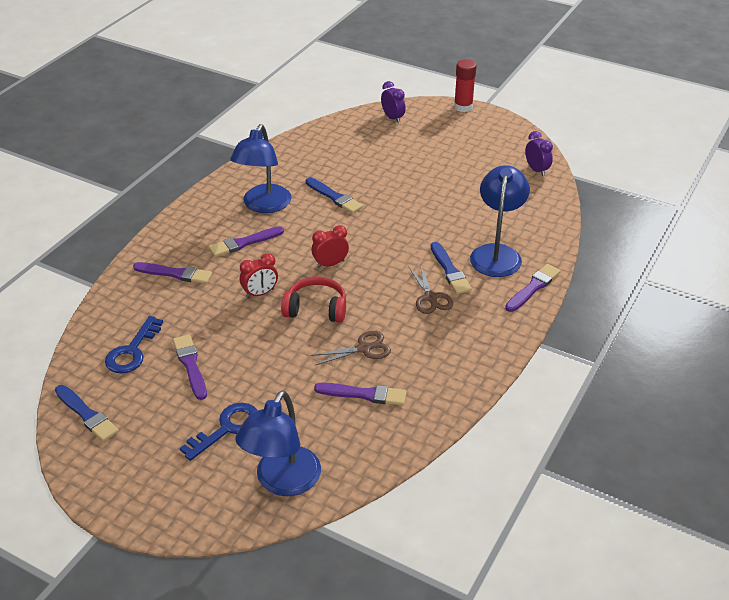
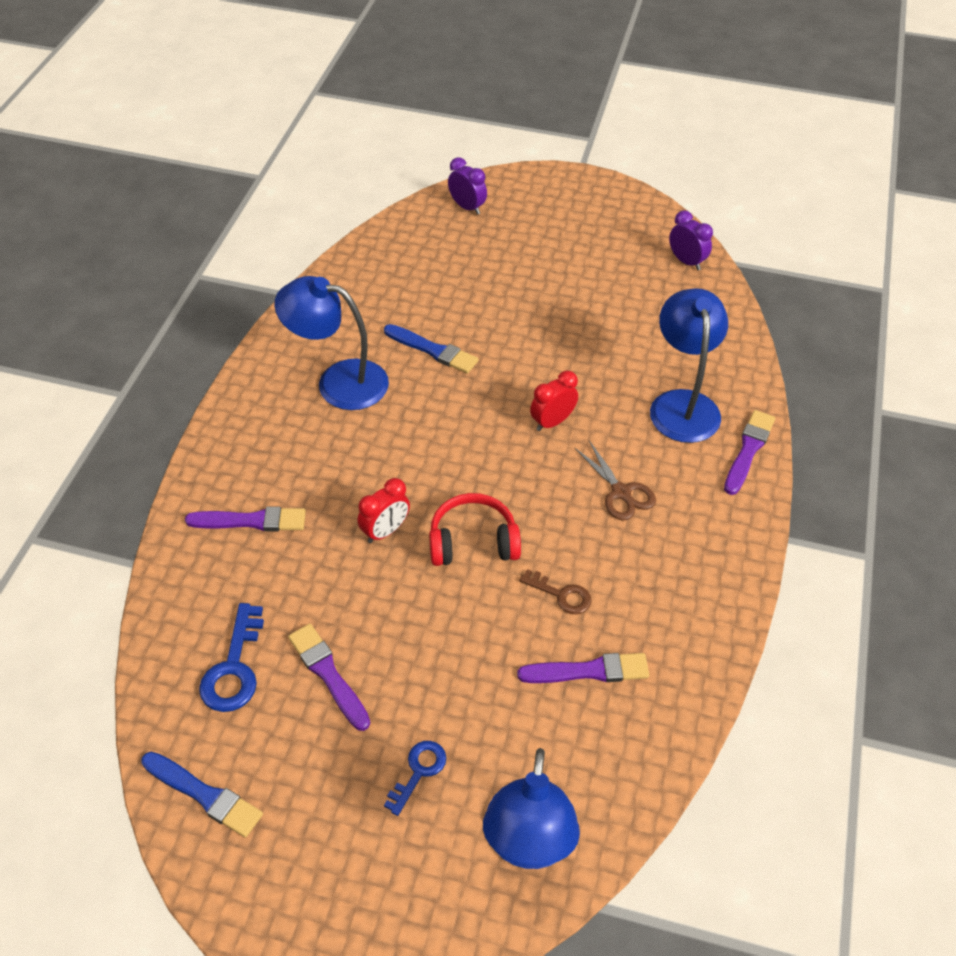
camera: 15 degrees left, 10 degrees up
(227, 428) = (418, 771): blue key -> blue key, size x0.65
(244, 243) = (333, 450): purple brush -> none
(263, 205) = (338, 381): blue lamp -> blue lamp turned 105 degrees clockwise
(330, 264) = (466, 463): red clock -> red clock (552, 422)
(364, 348) = (561, 595): brown scissors -> brown key
(450, 270) = (631, 443): blue brush -> none
(463, 107) = (555, 175): red glue stick -> none

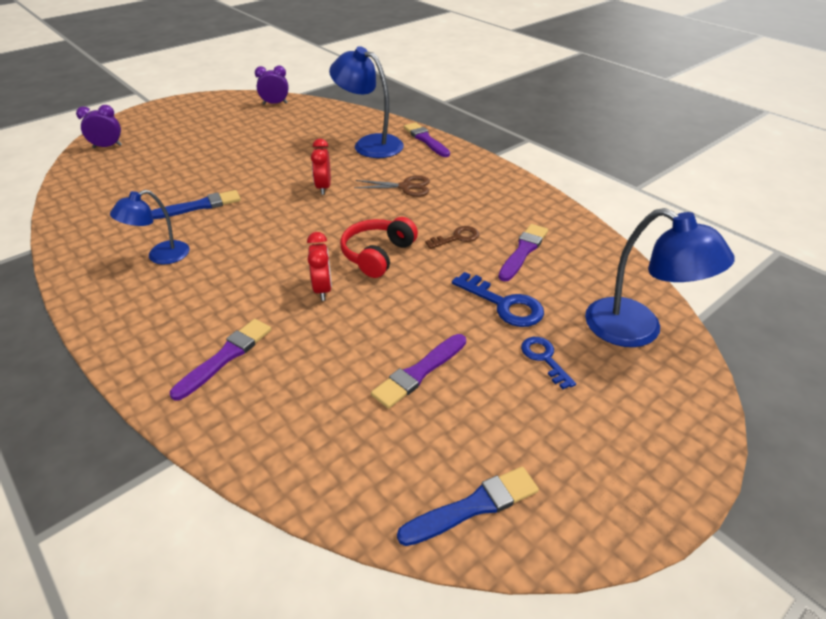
camera: 55 degrees left, 10 degrees down
(234, 668) = (360, 429): blue key -> blue key (504, 304)
(328, 674) = (419, 372): purple brush -> purple brush turned 45 degrees counterclockwise
(338, 381) = (160, 256): blue lamp -> blue lamp, size x0.62

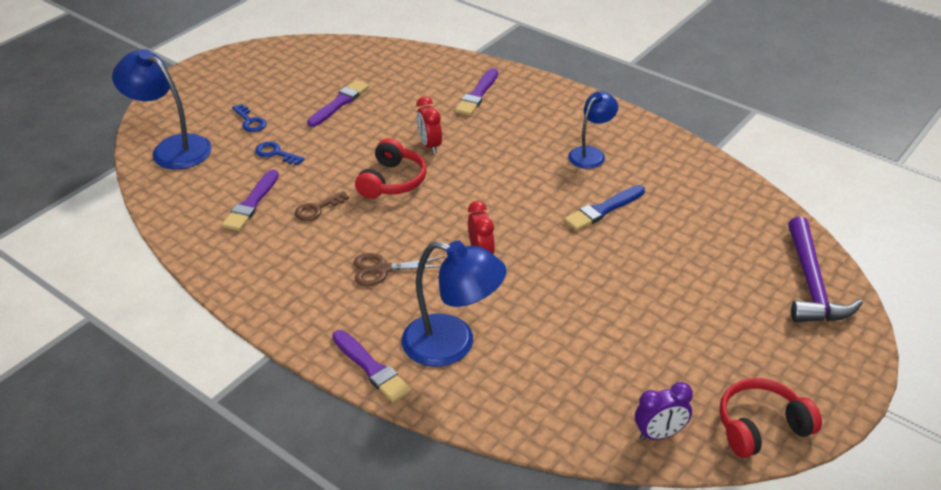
camera: 170 degrees right, 0 degrees up
(107, 146) = (812, 284): purple clock -> purple hammer
(220, 101) = (761, 427): none -> red headphones
(473, 506) = (302, 54): blue brush -> none
(504, 304) = (275, 153): blue key -> blue key, size x0.65

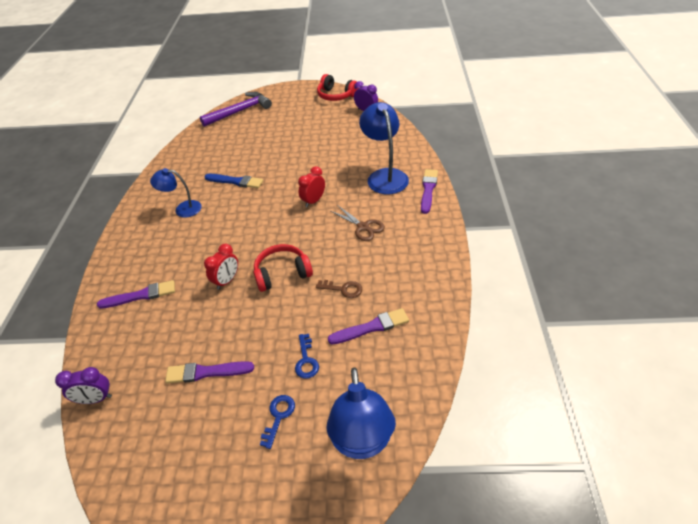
camera: 125 degrees left, 5 degrees up
(388, 52) = (95, 399): none -> purple clock

